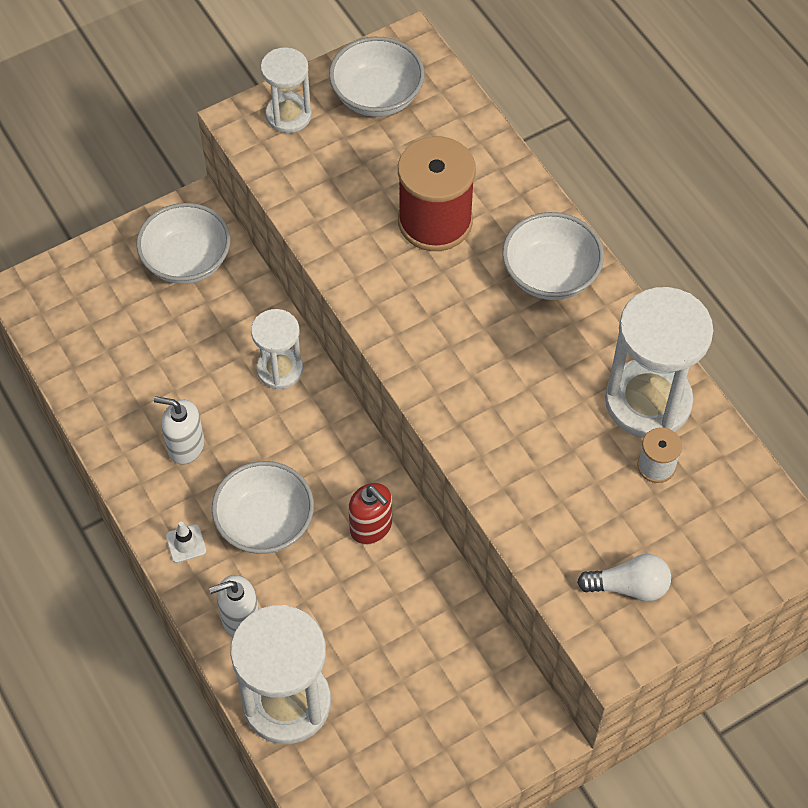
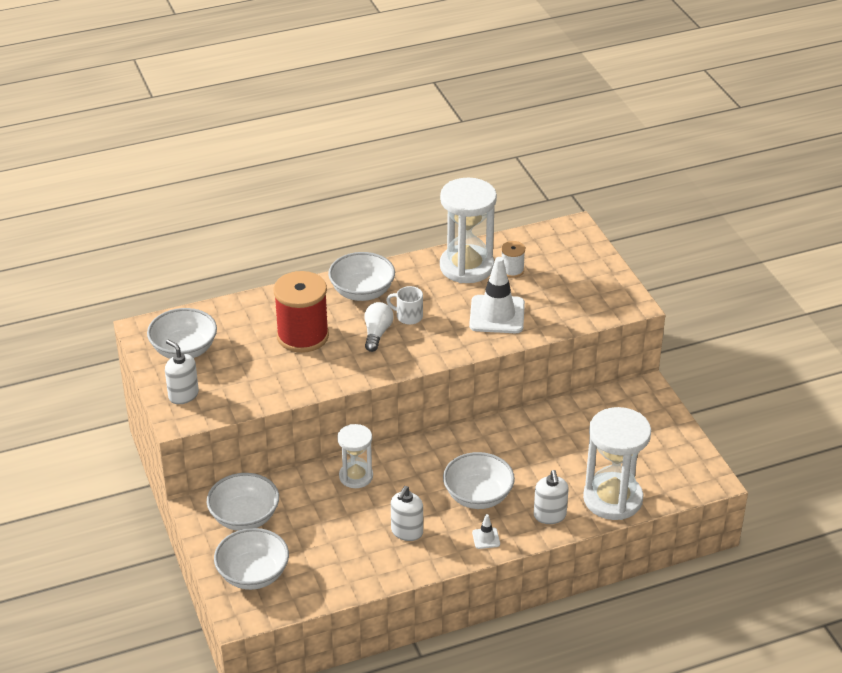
camera: 80 degrees left, 20 degrees down
(91, 290) = (253, 574): none -> white bowl
(288, 115) = (183, 395): white hourglass -> white soap dispenser
(371, 527) = (492, 445): red soap dispenser -> none
(508, 342) = (408, 316): none -> white mug
(540, 458) = (497, 315): none -> white traffic cone
(629, 586) = (590, 293): white light bulb -> white light bulb (377, 333)

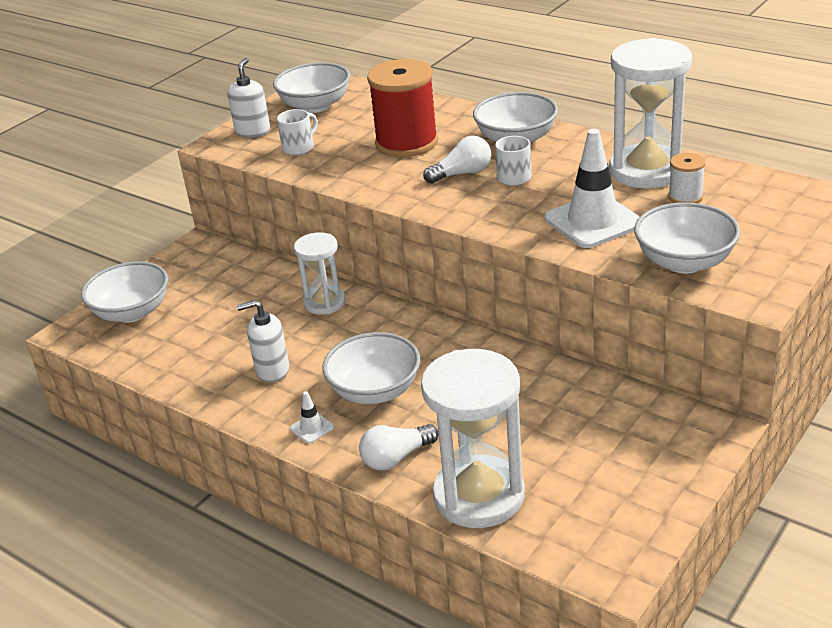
camera: 60 degrees right, 5 degrees down
(242, 384) = (299, 148): none -> white mug
(244, 517) = (206, 272): white bowl -> white bowl (684, 262)
(549, 515) = (396, 458): white soap dispenser -> white light bulb

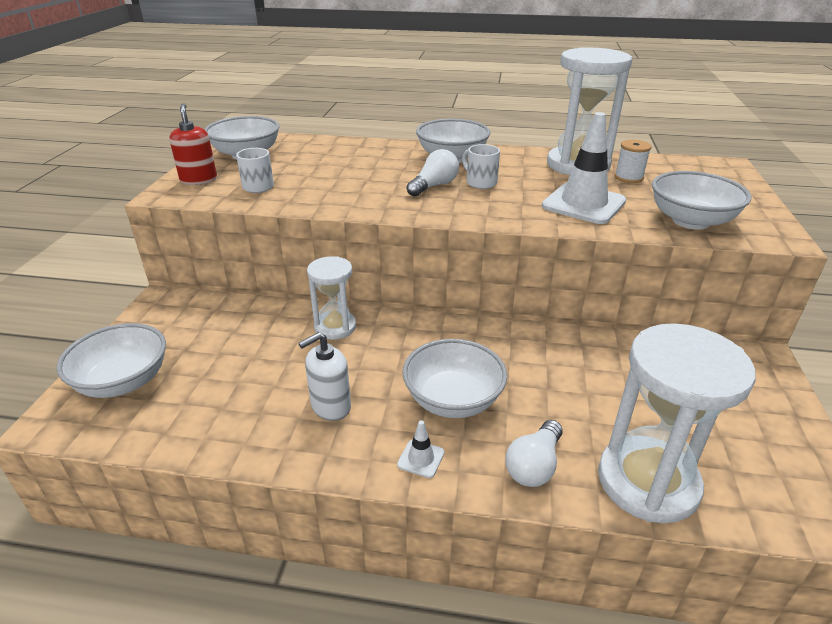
camera: 30 degrees left, 0 degrees up
(253, 131) = (198, 180): white soap dispenser -> red soap dispenser
(406, 143) = (360, 171): red spool -> none

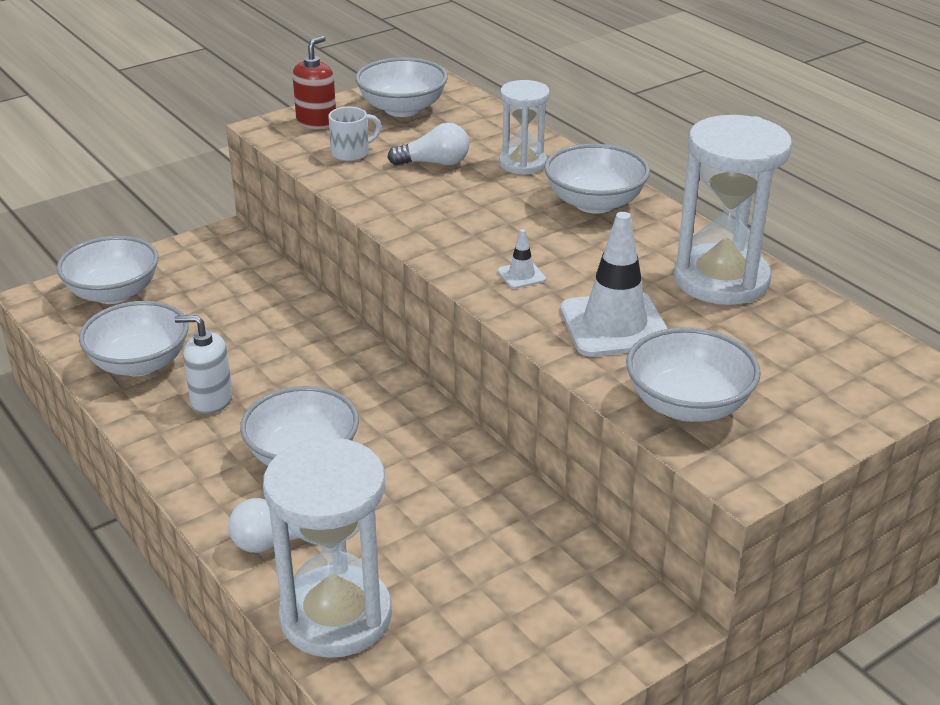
camera: 45 degrees right, 0 degrees up
(230, 417) = (140, 363): none -> white bowl
(335, 327) = (314, 338): white hourglass -> white hourglass (523, 163)
(421, 458) = (210, 479): white traffic cone -> white traffic cone (521, 275)
(434, 186) = (506, 228): white light bulb -> white light bulb (434, 163)
(480, 182) = (560, 247): white mug -> none
(628, 177) = (745, 324): white spool -> none

